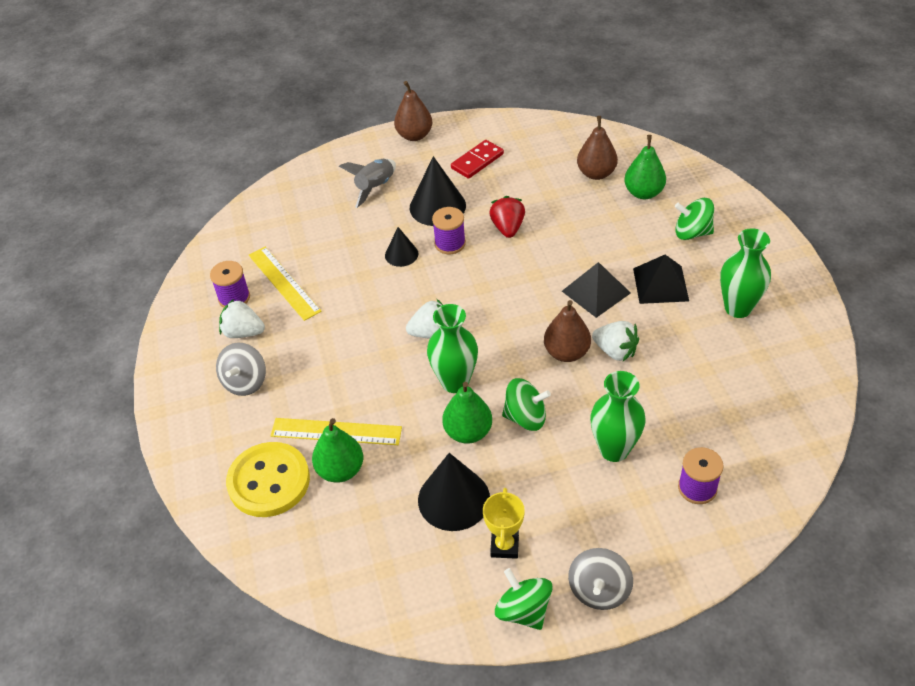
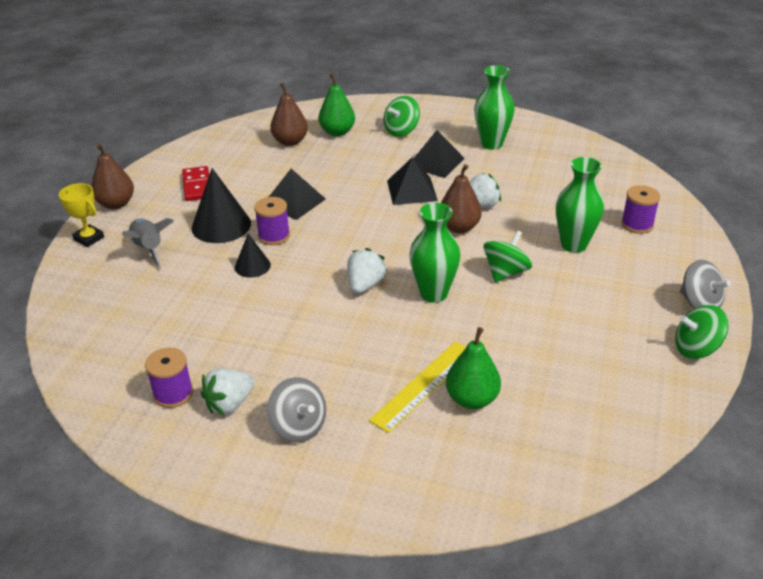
camera: 60 degrees left, 10 degrees down
(269, 481) = (444, 454): yellow button -> none
(284, 282) = (196, 350): yellow ruler -> none
(454, 499) = (559, 342): black cone -> none
(468, 432) = (494, 307): green pear -> none
(504, 546) = (627, 334): yellow trophy -> yellow trophy (89, 238)
(507, 228) = (294, 201): red strawberry -> black pyramid

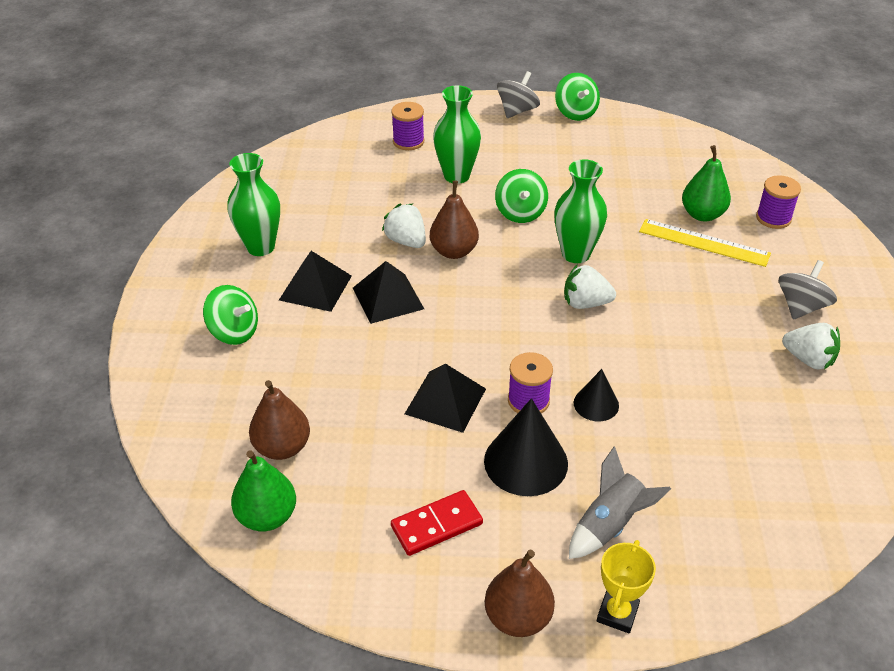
camera: 105 degrees left, 5 degrees up
(173, 394) = (825, 406): purple spool -> purple spool (773, 218)
(337, 132) = (245, 399): green pear -> green pear (267, 516)
(505, 272) = (520, 212): green spinning top -> green spinning top turned 120 degrees counterclockwise

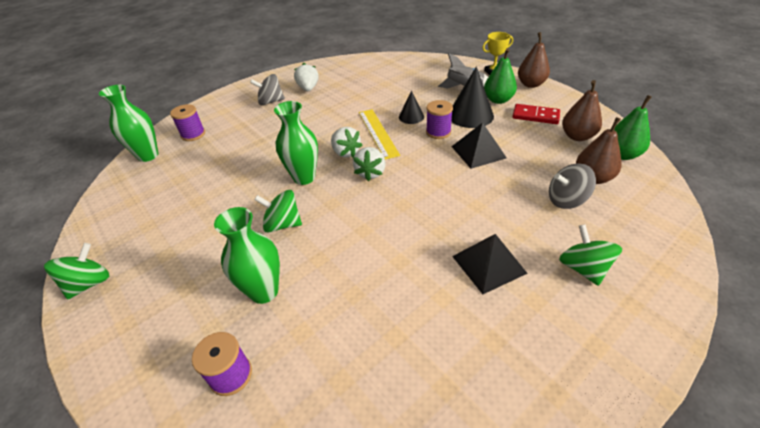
camera: 130 degrees left, 0 degrees up
(260, 247) = (503, 343): green vase -> green vase (148, 155)
(388, 298) = (446, 222): black pyramid -> none
(406, 241) = (381, 257): white strawberry -> white strawberry (370, 173)
(454, 251) = (363, 226): brown pear -> brown pear (577, 136)
(517, 111) = (105, 328): grey spinning top -> grey spinning top (566, 200)
(520, 212) = (283, 224): green spinning top -> green spinning top turned 120 degrees counterclockwise
(702, 214) = (211, 156): green pear -> green pear (498, 100)
(704, 242) = (242, 144): yellow ruler -> yellow ruler (377, 133)

